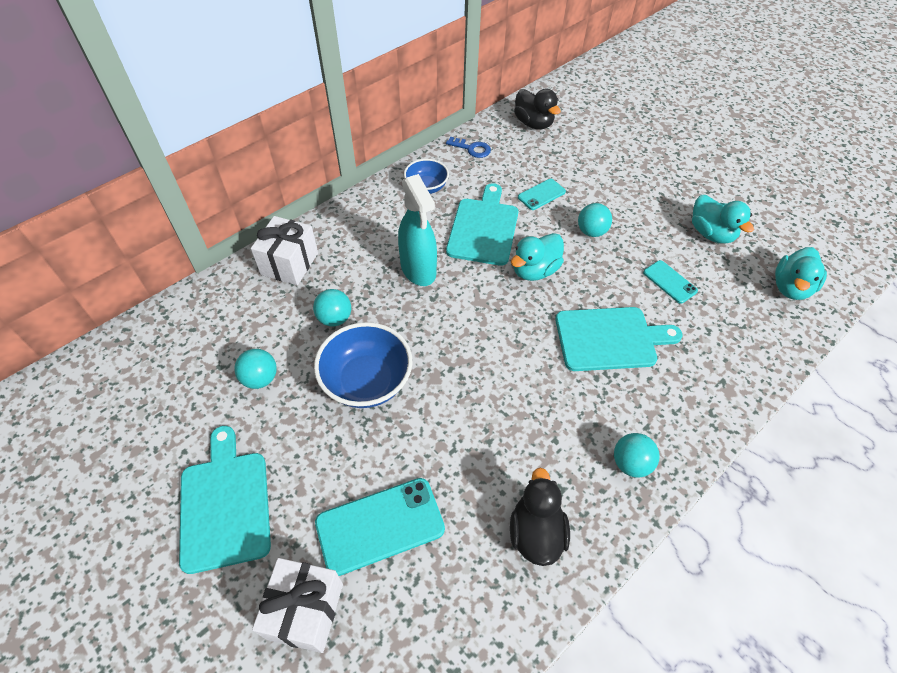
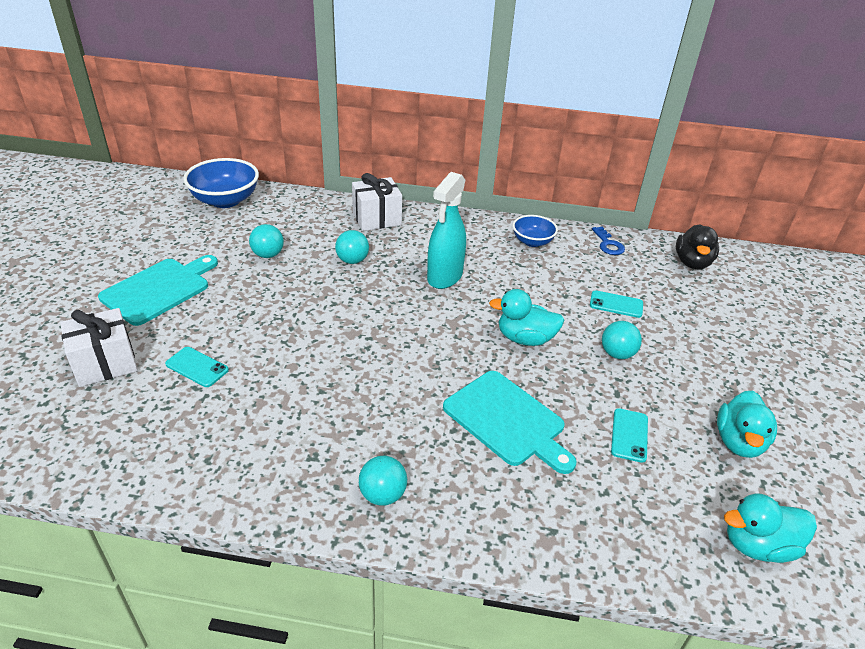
camera: 50 degrees right, 15 degrees down
(367, 381) = (313, 301): blue bowl -> blue bowl (225, 200)
(380, 526) = (197, 367): turquoise phone -> turquoise phone, size x0.56
(483, 228) = (531, 290): turquoise cutting board -> none
(536, 532) = (258, 459): black duck -> none

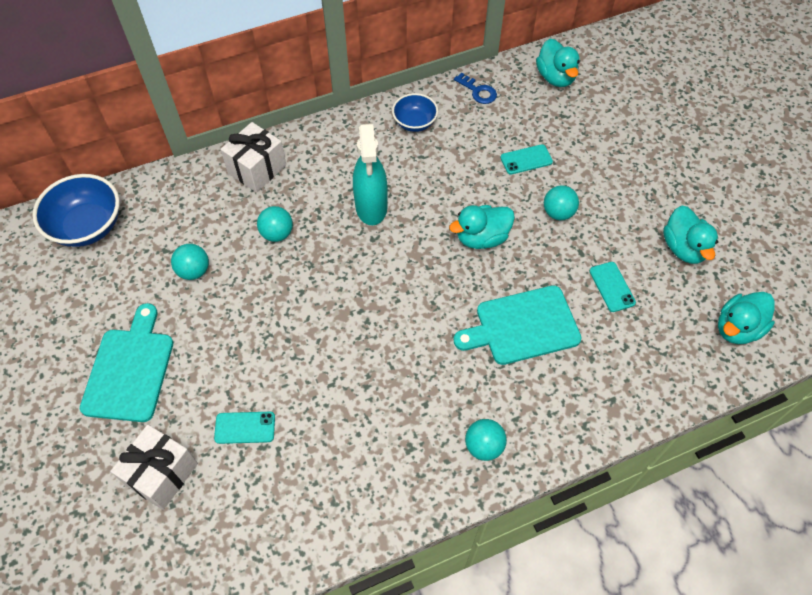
camera: 30 degrees left, 20 degrees up
(507, 420) = (522, 326): turquoise cutting board -> turquoise cutting board turned 150 degrees clockwise
(692, 263) = (555, 77): black duck -> turquoise duck

